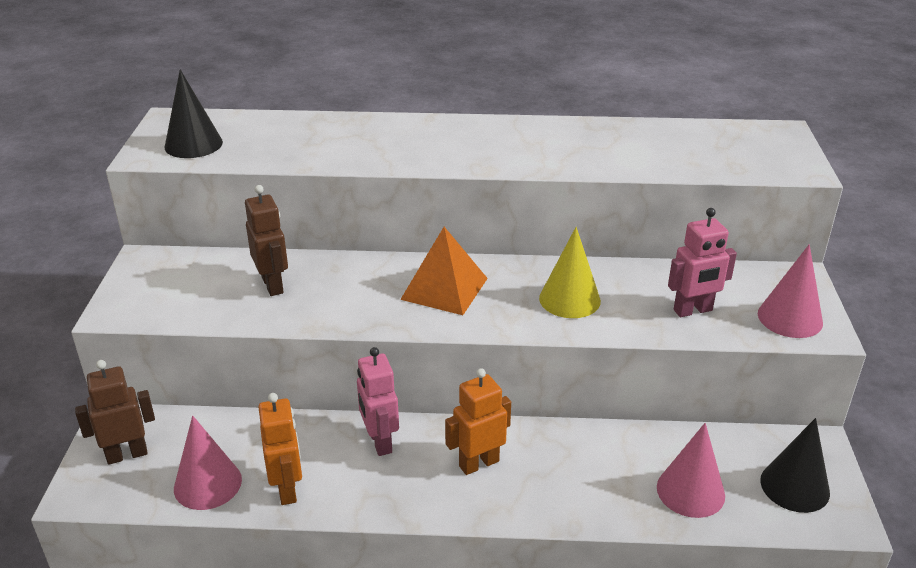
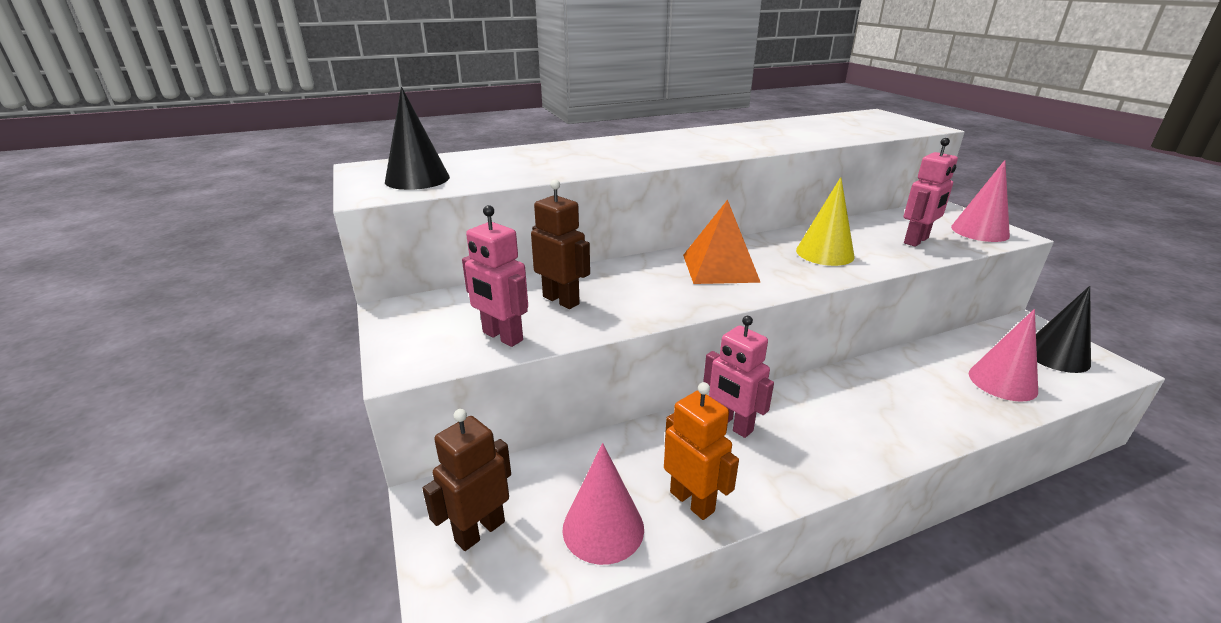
camera: 25 degrees left, 5 degrees down
(198, 307) = (502, 337): none -> pink robot
(478, 463) = (833, 414): orange robot -> none

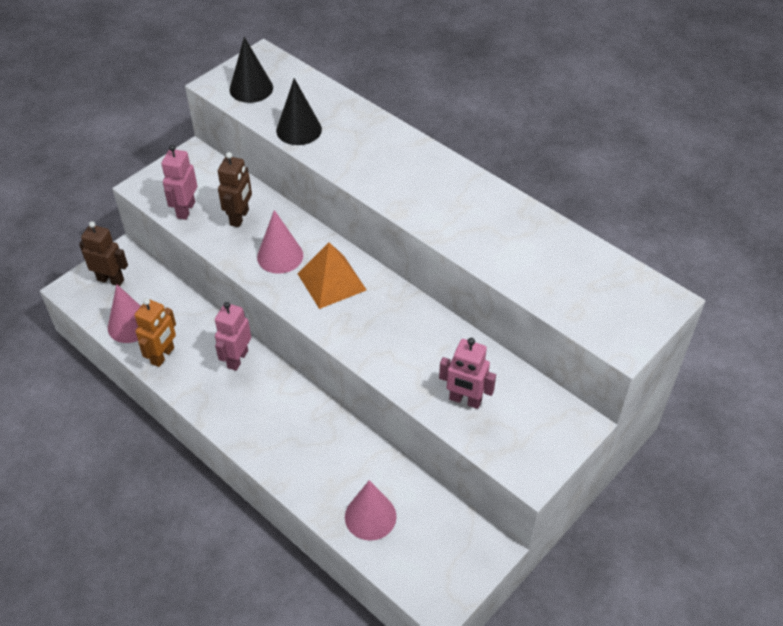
camera: 65 degrees right, 20 degrees up
(825, 253) = (397, 339): yellow cone -> none
(979, 231) = (523, 450): pink cone -> pink cone (280, 256)
(1056, 355) = (437, 562): black cone -> black cone (299, 130)

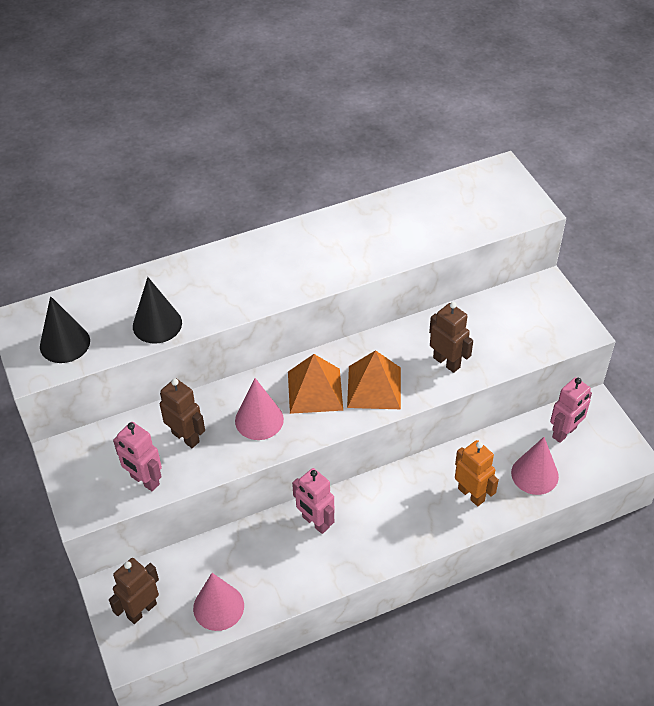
camera: 65 degrees left, 0 degrees up
(163, 356) = (277, 586): orange robot -> orange robot (471, 494)
(358, 322) = (374, 387): none -> orange pyramid
(419, 368) = (446, 362): none -> brown robot
(465, 400) = (494, 345): pink robot -> pink robot (564, 432)

